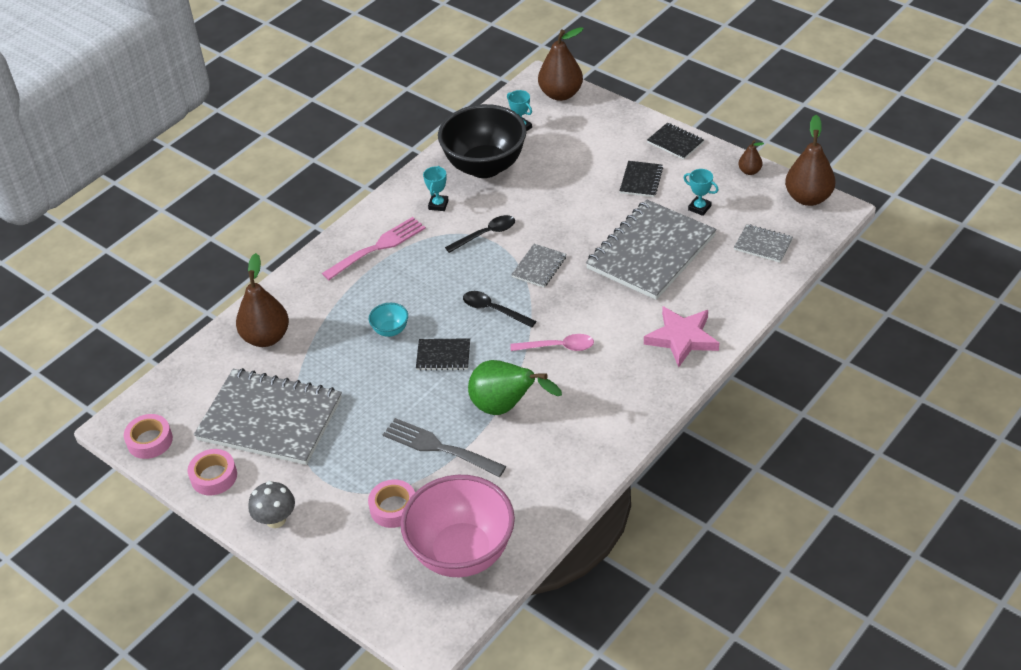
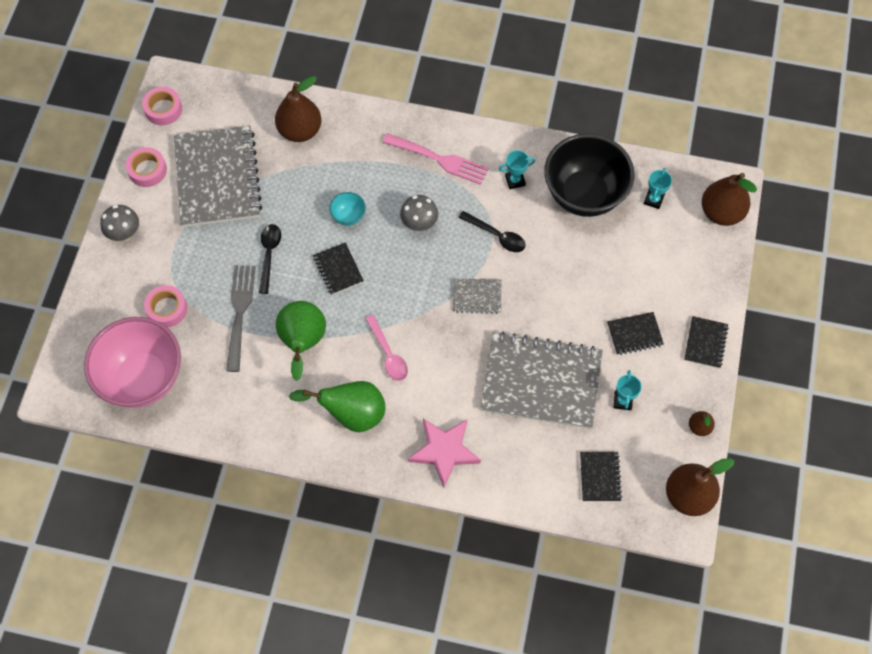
camera: 60 degrees right, 20 degrees up
(435, 282) = (419, 223): none -> grey mushroom
(493, 310) = (408, 283): black spoon -> black spoon (269, 254)
(605, 393) = (351, 414): none -> green pear
(763, 245) = (600, 477): grey notebook -> black notebook

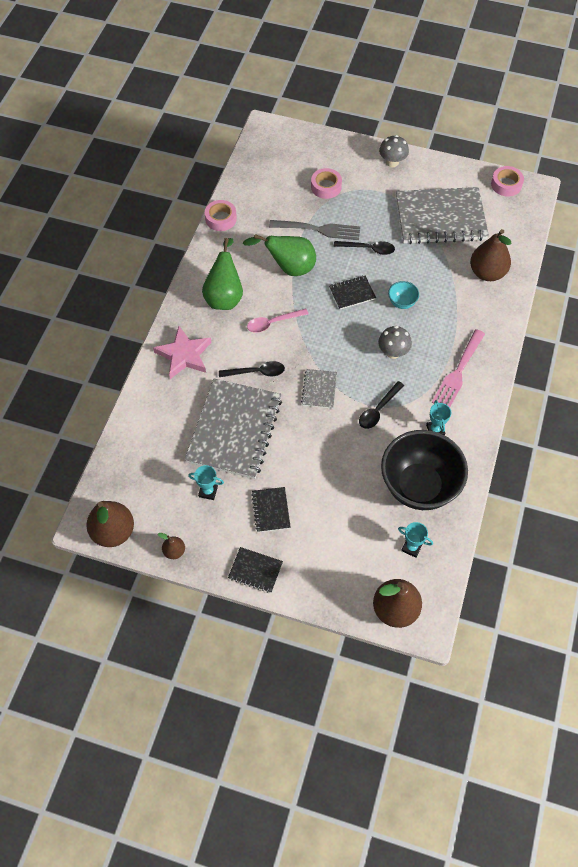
camera: 95 degrees right, 5 degrees down
(143, 378) = (271, 173): pink bowl -> none
(147, 170) = (448, 175): pink tape -> pink tape (221, 219)
(460, 365) = (257, 372): none -> black spoon
(600, 477) = (142, 464): black notebook -> none

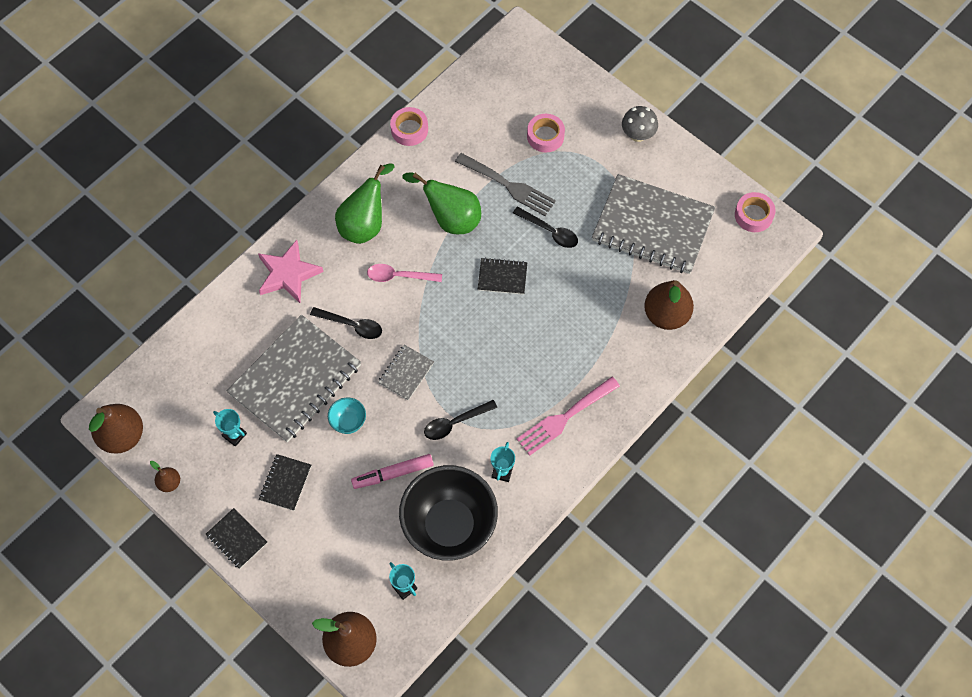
camera: 25 degrees right, 5 degrees up
(352, 467) = (393, 474): none -> pink marker
(393, 352) = (507, 364): grey mushroom -> none
(402, 303) = (550, 311): turquoise bowl -> turquoise bowl (348, 422)

